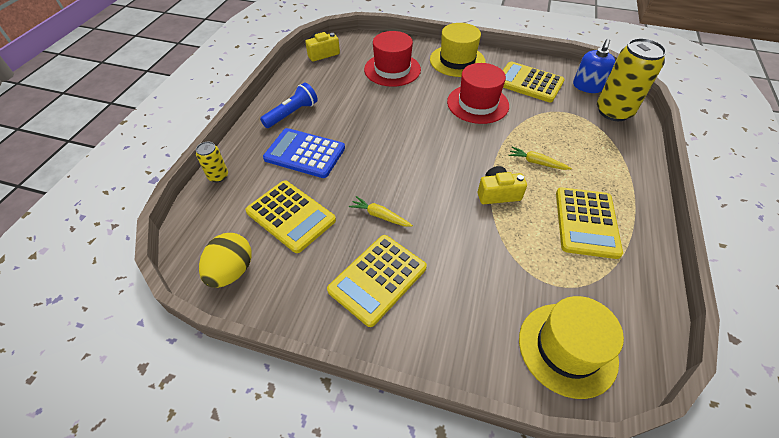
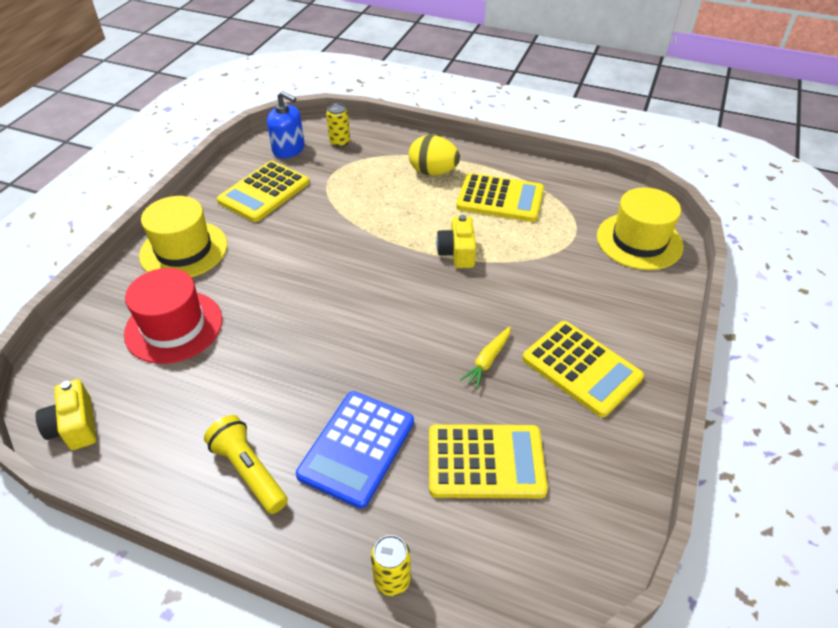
camera: 85 degrees left, 5 degrees down
(232, 271) = (584, 531): yellow egg -> yellow egg (433, 172)
(290, 216) = (485, 462): yellow calculator -> yellow calculator turned 45 degrees clockwise
(292, 114) = (249, 471): blue flashlight -> yellow flashlight
(477, 104) = (293, 244): red hat -> none
(537, 162) = (412, 214): yellow carrot -> none
(613, 111) = (340, 142): yellow can -> yellow can, size x0.48

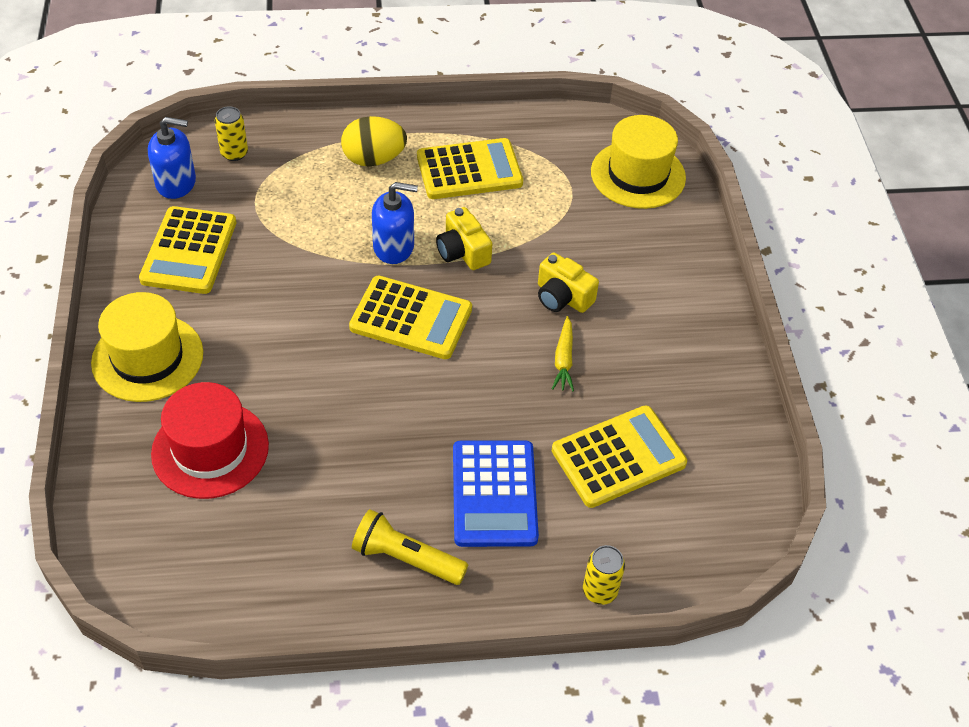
camera: 30 degrees left, 5 degrees up
(75, 426) = (188, 594): yellow camera -> yellow camera (562, 297)
(407, 233) = (394, 247): none -> blue soap dispenser
(581, 368) = (653, 334): yellow calculator -> yellow calculator (411, 319)

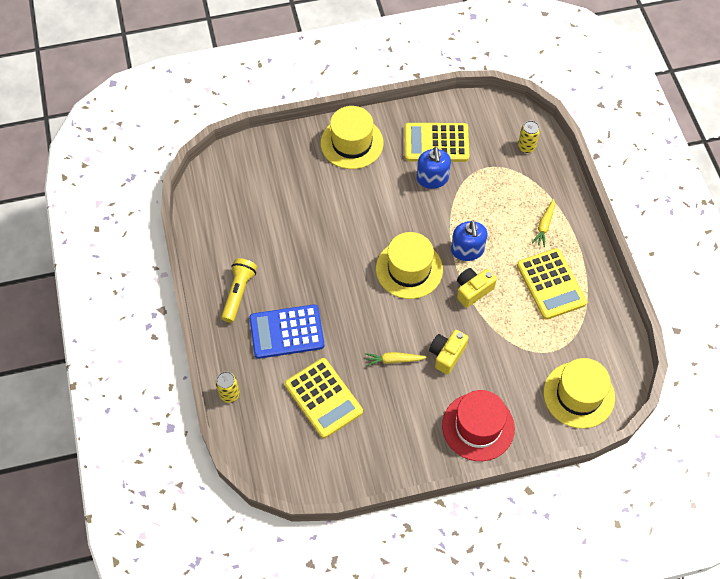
camera: 85 degrees right, 10 degrees up
(176, 183) = (491, 123): blue soap dispenser -> blue soap dispenser (432, 178)
(210, 449) = (295, 187): red hat -> red hat (478, 427)
(374, 159) = (544, 225): yellow egg -> yellow carrot
(411, 319) = (409, 269): yellow calculator -> yellow hat

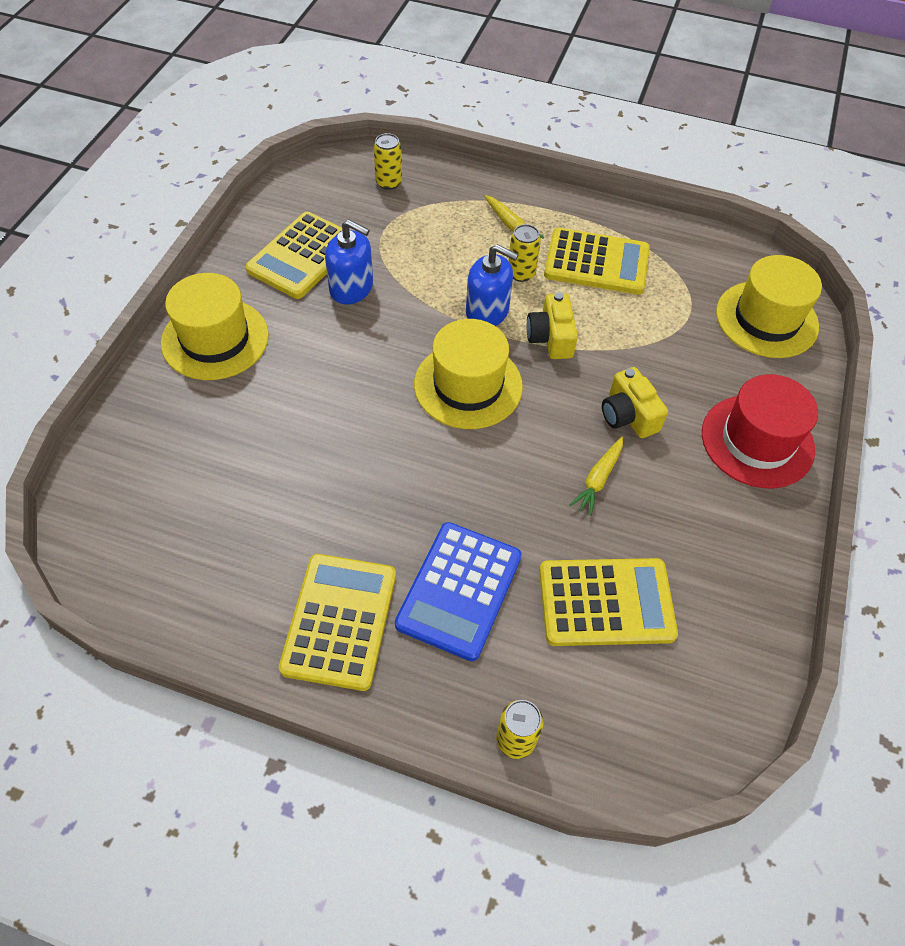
camera: 60 degrees left, 5 degrees down
(239, 293) = (340, 621): yellow flashlight -> yellow calculator
(510, 251) = (521, 273): none -> yellow can

